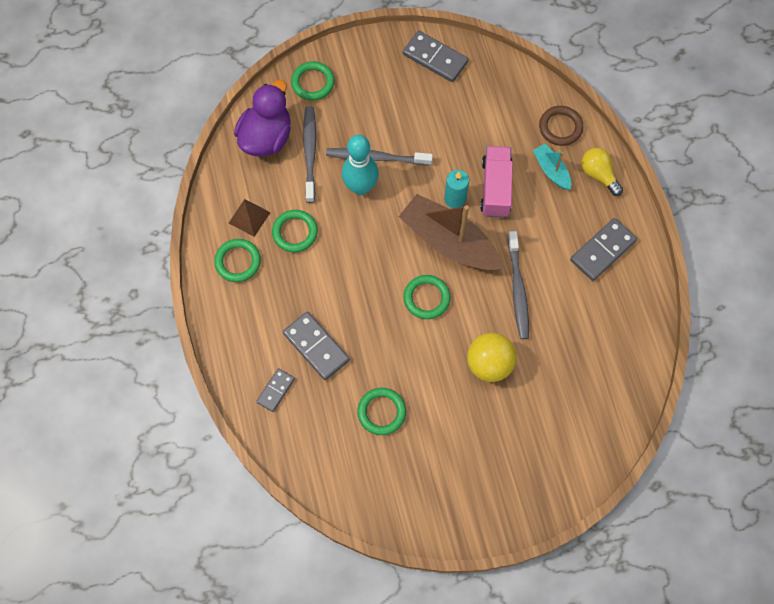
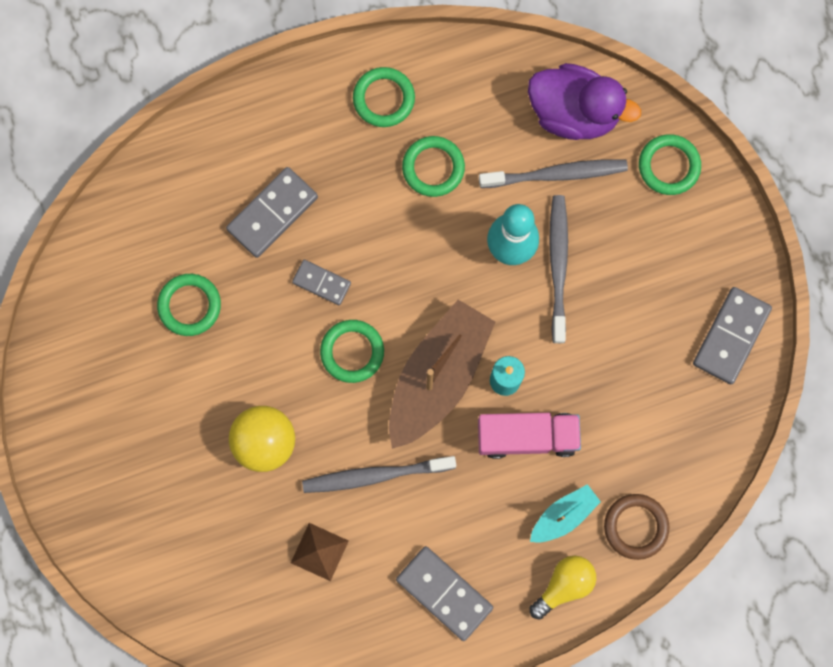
camera: 85 degrees right, 10 degrees up
(249, 217) = (449, 105): brown pyramid -> brown pyramid (319, 551)
(276, 390) = (209, 169): grey domino -> grey domino (321, 283)

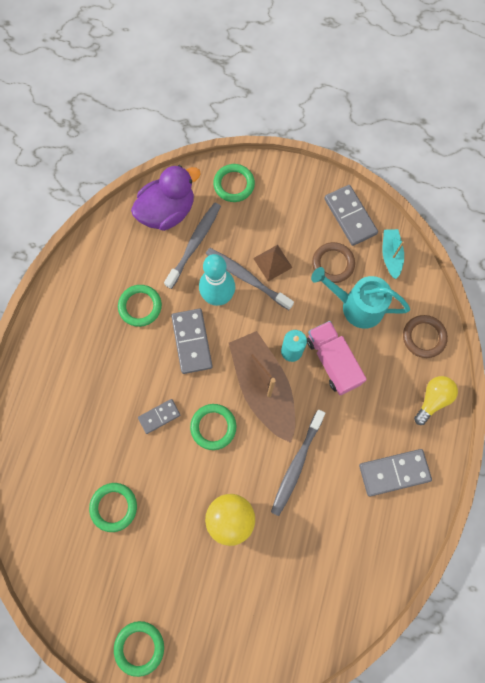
camera: 55 degrees left, 5 degrees down
(272, 213) = (96, 416): grey domino -> grey domino (192, 341)
(319, 551) = (320, 531): brown pyramid -> brown pyramid (272, 263)
(384, 99) = (79, 306): green ring -> green ring (139, 647)
(527, 436) = (332, 361): pink truck -> pink truck turned 60 degrees counterclockwise
(563, 515) = (391, 372): turquoise boat -> turquoise boat (390, 255)
(564, 585) = (432, 399): yellow light bulb -> yellow light bulb turned 45 degrees clockwise
(617, 420) = (356, 306): none -> turquoise watering can
(652, 356) = (333, 264): none -> brown ring

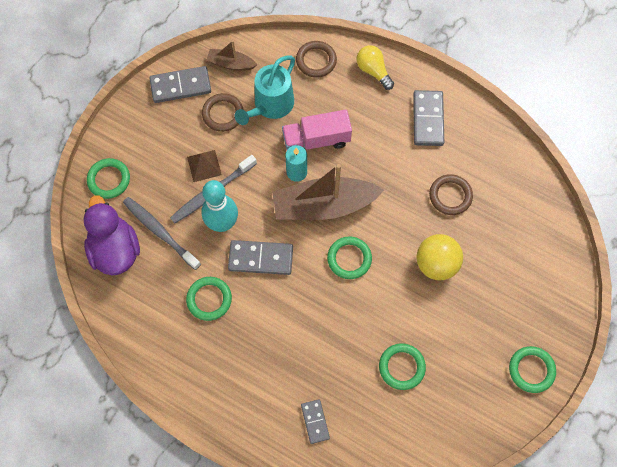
camera: 75 degrees left, 5 degrees down
(159, 416) = (326, 305): grey domino -> grey domino (315, 421)
(296, 464) = (401, 195): grey toothbrush -> none
(311, 517) = (450, 196): none -> brown ring
(390, 255) = (231, 64): turquoise boat -> brown boat

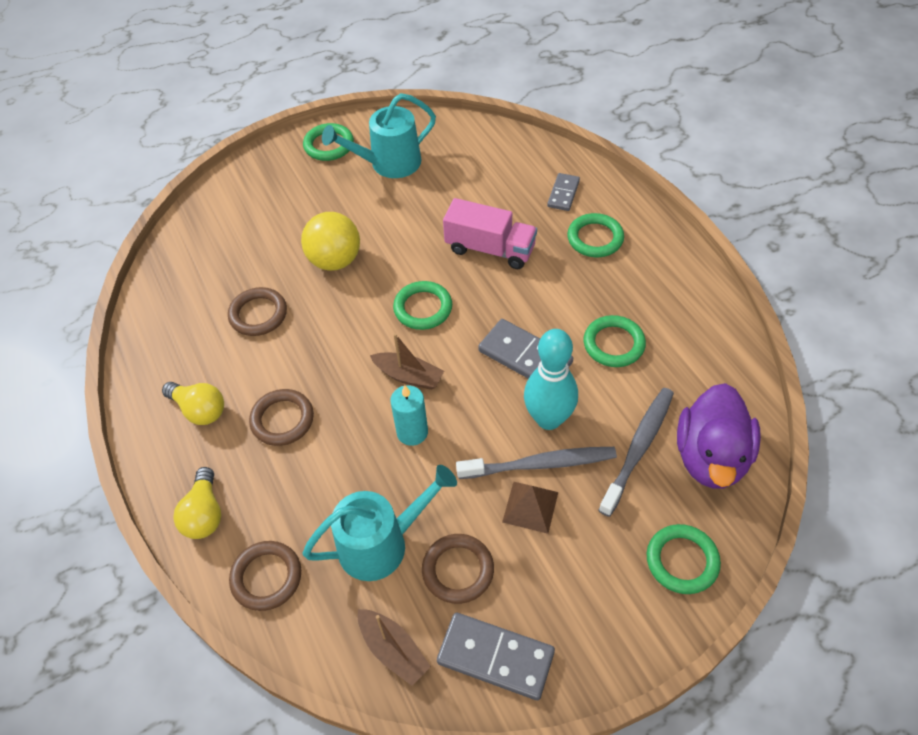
camera: 145 degrees left, 15 degrees down
(160, 232) = (638, 449): grey toothbrush -> grey toothbrush turned 135 degrees counterclockwise
(316, 140) = (356, 459): pink truck -> pink truck (490, 249)
(323, 206) = (409, 376): brown boat -> brown boat, size x0.49
(376, 139) = (282, 420): none -> brown ring
(401, 367) = (446, 196): green ring -> green ring (595, 238)
(428, 119) = (199, 410): grey domino -> yellow light bulb
(469, 377) = (389, 164): none -> turquoise watering can

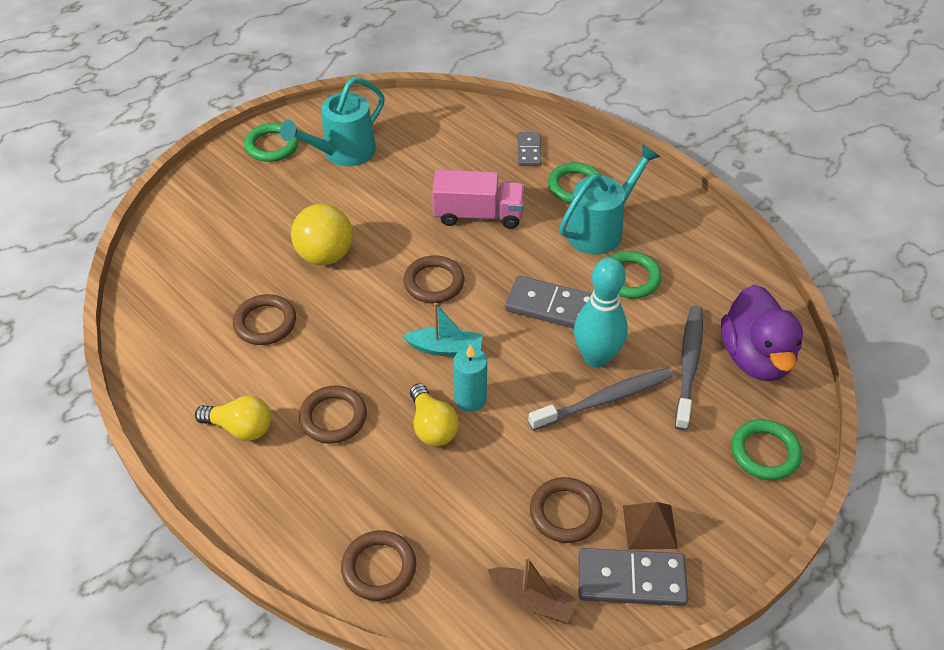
camera: 20 degrees left, 5 degrees down
(204, 514) = (288, 525): yellow light bulb -> yellow light bulb (432, 426)
(382, 543) = (482, 507): turquoise watering can -> turquoise watering can (600, 229)
(409, 376) = (445, 348): brown boat -> turquoise boat
(423, 308) = (434, 282): green ring -> brown ring
(530, 507) = (610, 439): brown pyramid -> brown pyramid (649, 526)

